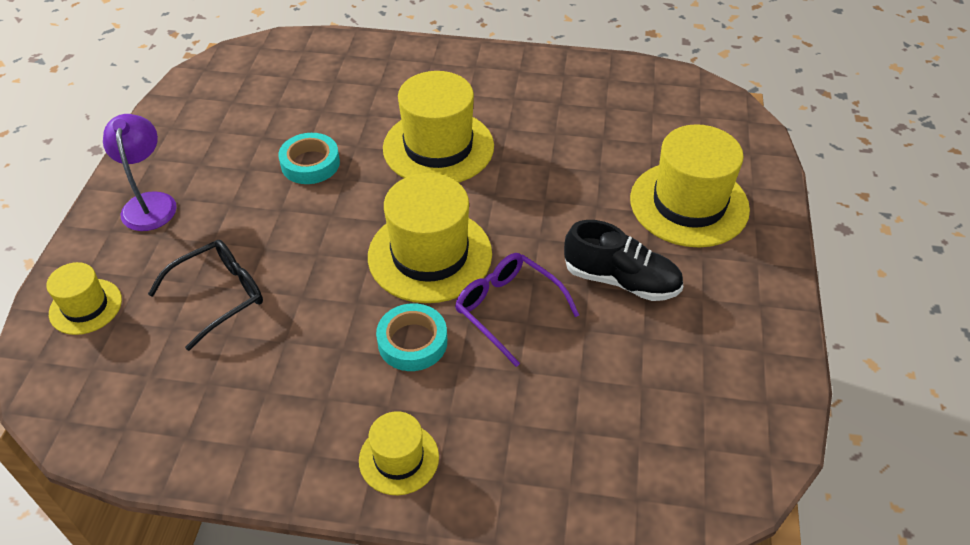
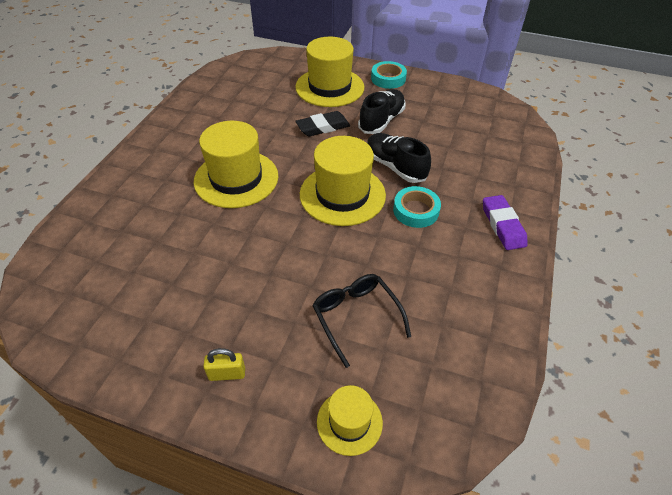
camera: 80 degrees left, 0 degrees up
(150, 203) = (227, 374): purple lamp -> yellow padlock
(310, 163) = (222, 252): turquoise tape -> turquoise tape (388, 79)
(399, 458) = (502, 225): yellow hat -> purple eraser
(507, 308) = (395, 166): purple glasses -> black shoe
(577, 212) = (323, 127): none -> black eraser

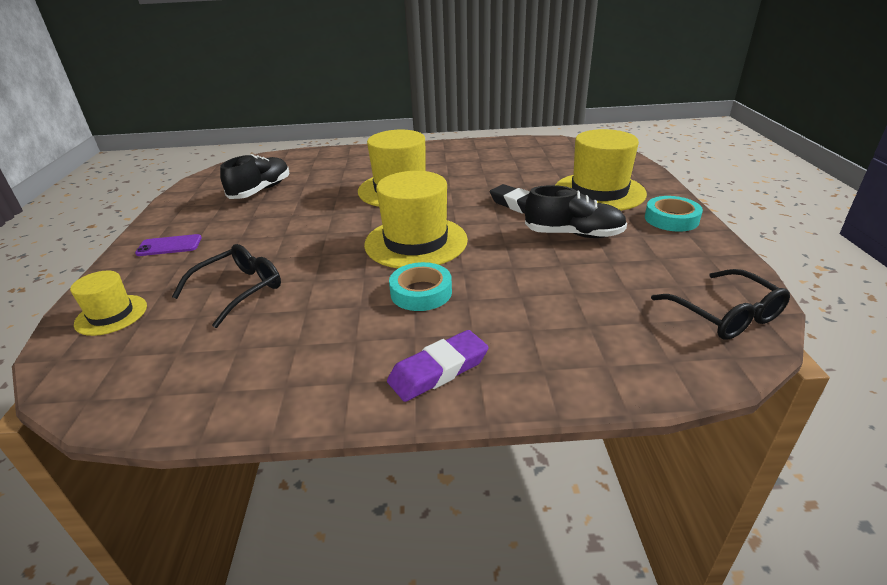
camera: 70 degrees right, 15 degrees down
(227, 374) = (169, 246): yellow padlock -> purple phone
(395, 166) = (492, 262): black shoe -> black shoe (261, 190)
(493, 108) = (726, 315): none -> black glasses

